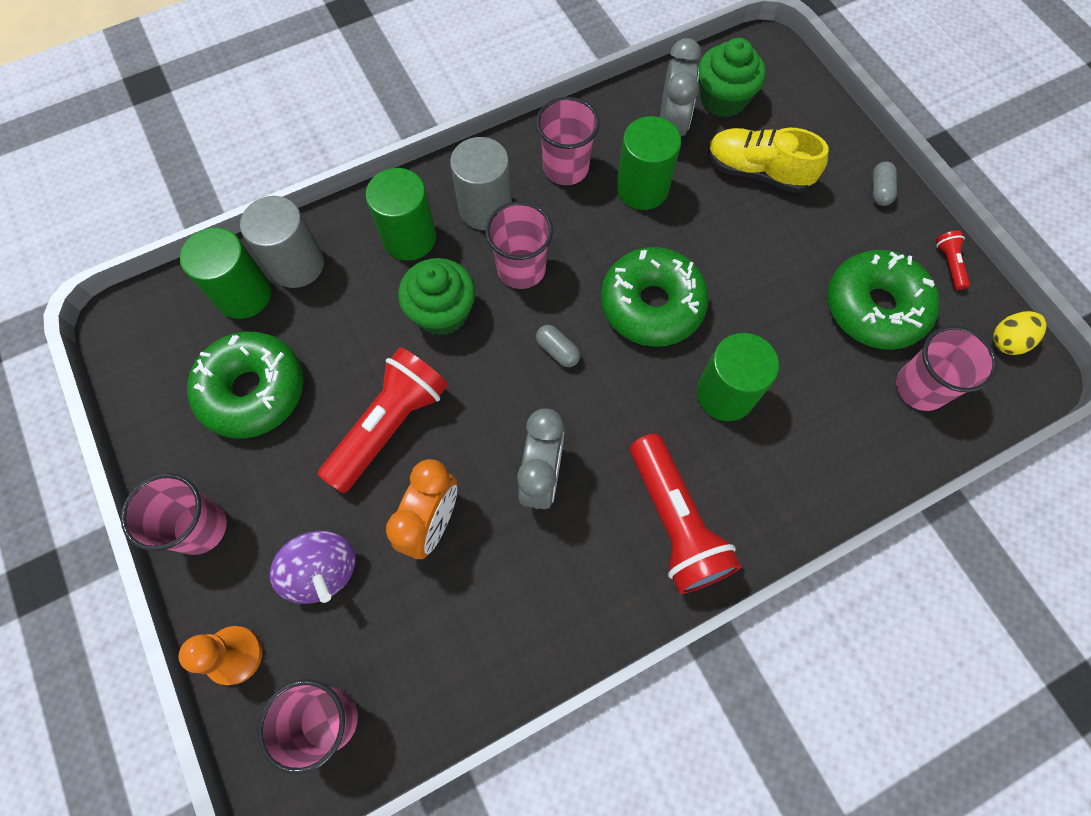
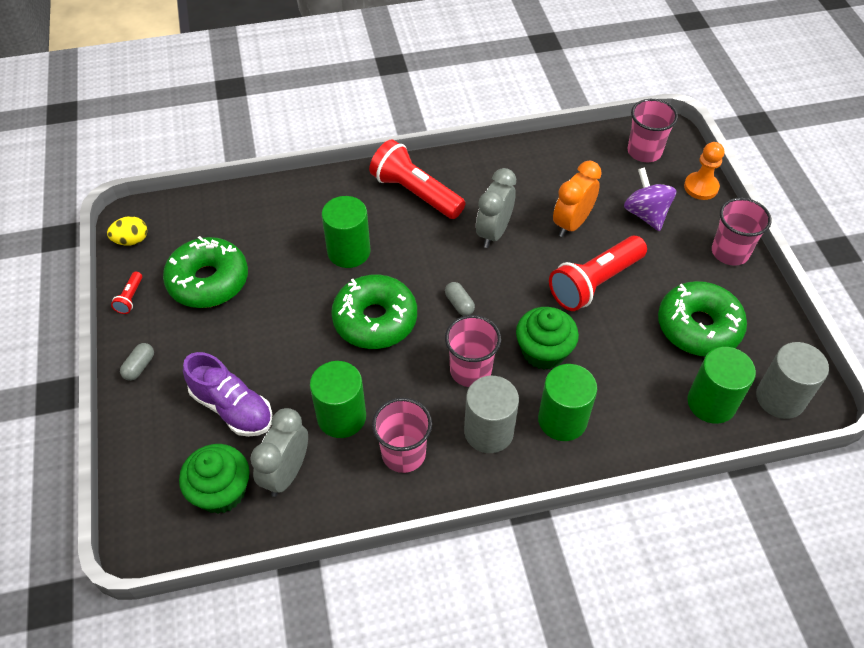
camera: 165 degrees left, 15 degrees down
(297, 264) = (665, 418): grey cylinder -> grey cylinder (780, 398)
(674, 522) = (415, 193): red flashlight -> red flashlight turned 45 degrees counterclockwise
(757, 172) = (232, 408): yellow shoe -> purple shoe
(920, 387) = (213, 227): pink cup -> none

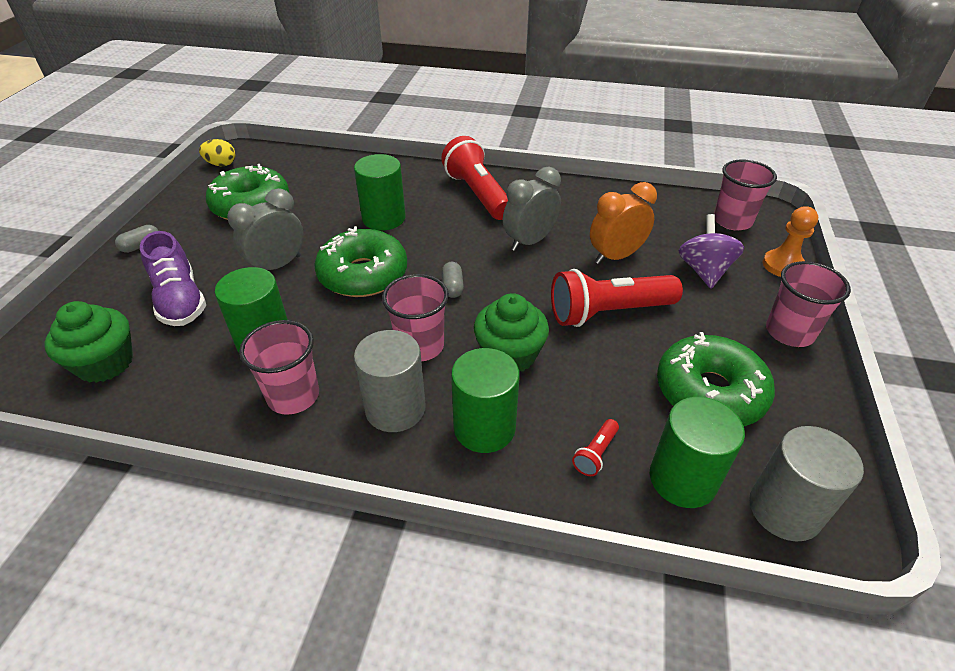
camera: 25 degrees right, 10 degrees down
(130, 298) = (183, 199): red flashlight -> red flashlight (595, 453)
(286, 473) = (173, 370): grey clock -> grey clock (277, 266)

